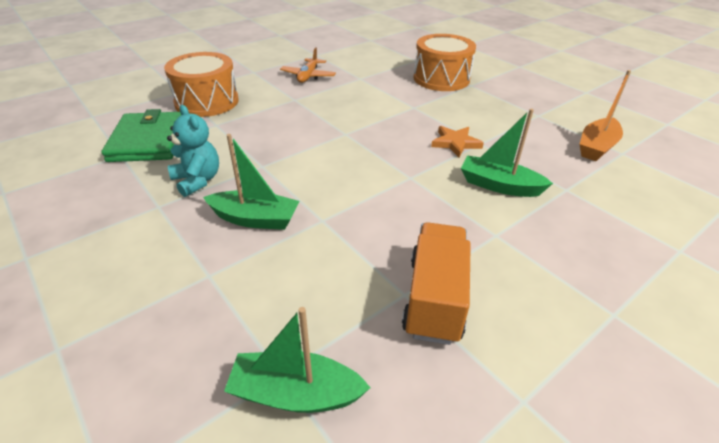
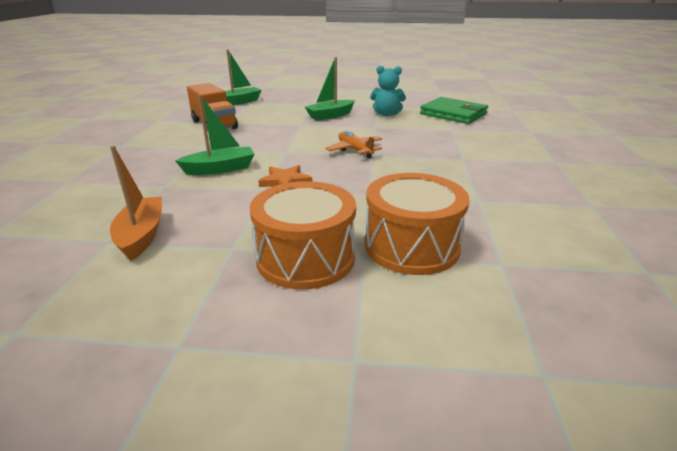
camera: 135 degrees right, 10 degrees down
(207, 102) = (498, 134): orange drum -> orange drum (305, 258)
(308, 76) = (515, 179): orange plane -> orange plane (355, 150)

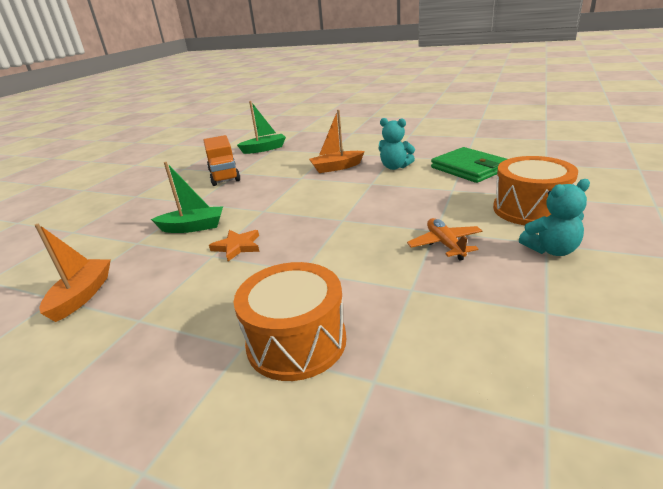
camera: 20 degrees right, 0 degrees up
(305, 258) = (189, 341): orange drum -> orange drum (530, 209)
(330, 116) = (336, 167): green boat -> orange boat
(355, 150) = (329, 212): orange plane -> orange plane (445, 244)
(563, 166) = (551, 250): none -> turquoise teddy bear

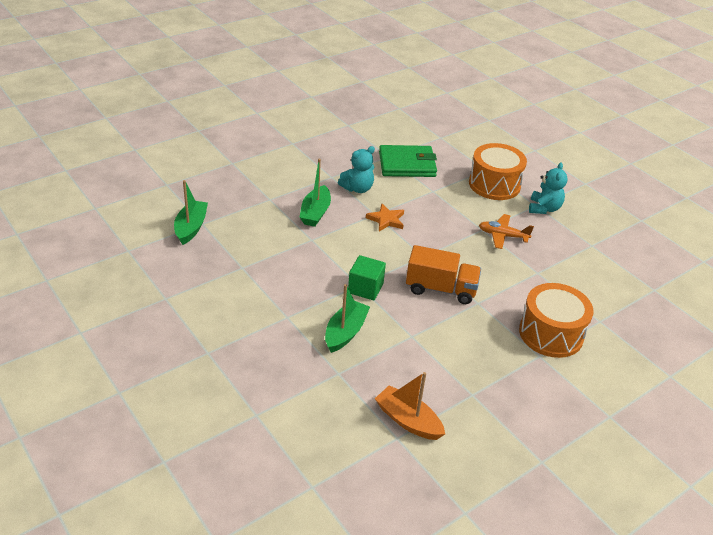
camera: 65 degrees left, 10 degrees up
(224, 175) = (236, 278): orange truck -> orange truck (441, 289)
(237, 246) = (411, 319): orange star -> orange star (386, 220)
(261, 214) = (365, 288): none -> green cube
(336, 167) = (315, 213): orange boat -> green boat

